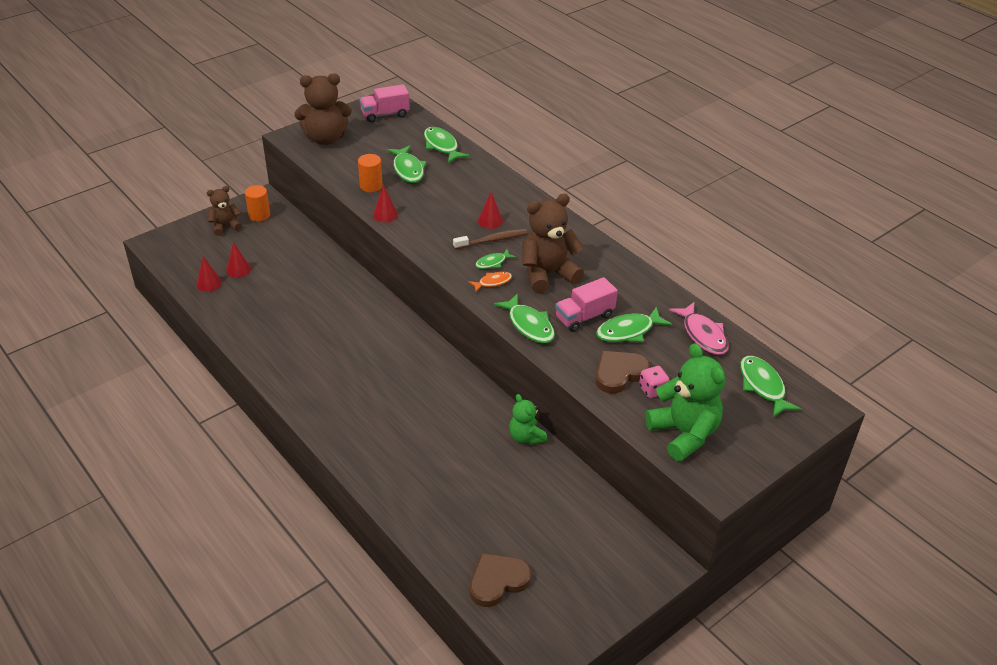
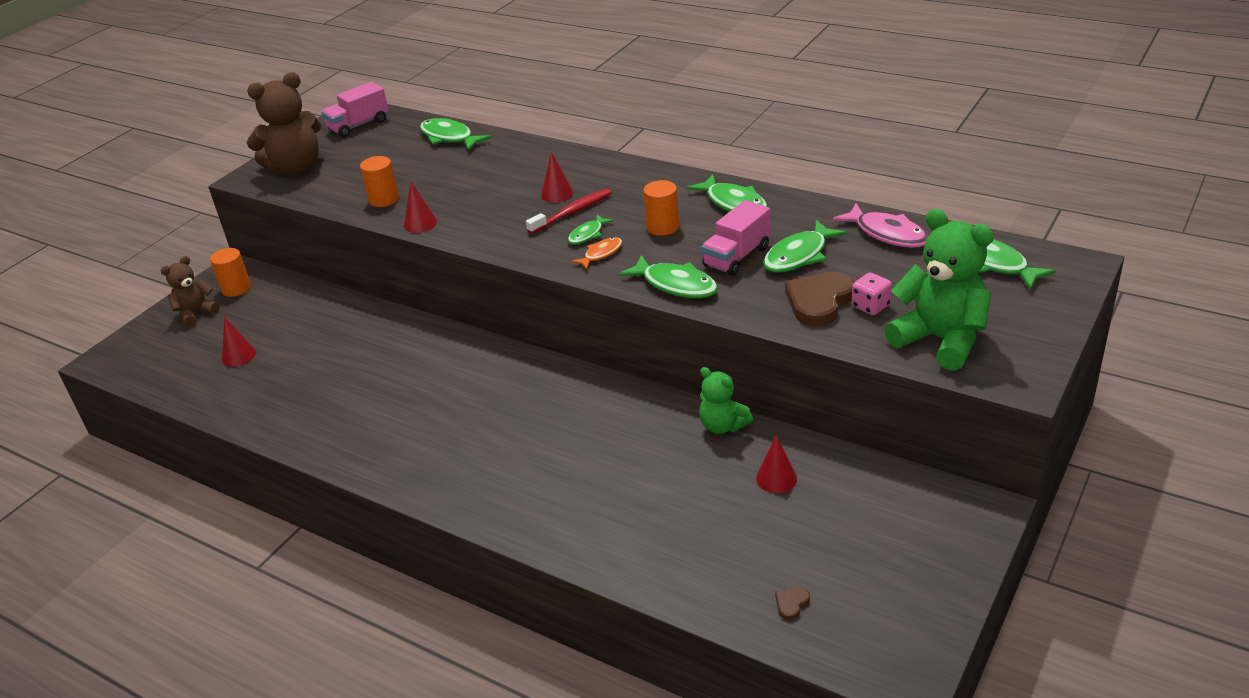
camera: 15 degrees left, 5 degrees down
(209, 283) = (205, 383): red cone -> red cone (776, 478)
(408, 170) = (421, 171): green fish -> green fish (734, 203)
(492, 240) = (572, 212): brown toothbrush -> red toothbrush
(497, 581) = (791, 604): brown heart -> brown heart, size x0.43
(547, 274) = (663, 227): brown teddy bear -> orange cylinder

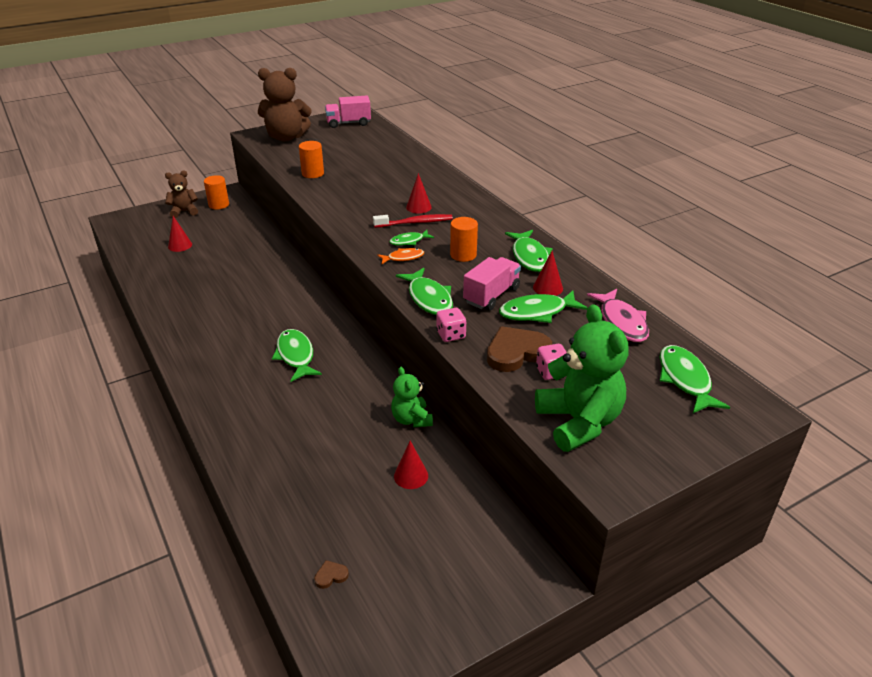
camera: 25 degrees right, 0 degrees up
(420, 223) = (316, 196): red cone -> red cone (548, 288)
(449, 137) = (392, 148): green fish -> green fish (296, 356)
(736, 257) = (491, 295): pink truck -> pink truck turned 150 degrees clockwise
(738, 311) = (451, 335): none -> pink dice

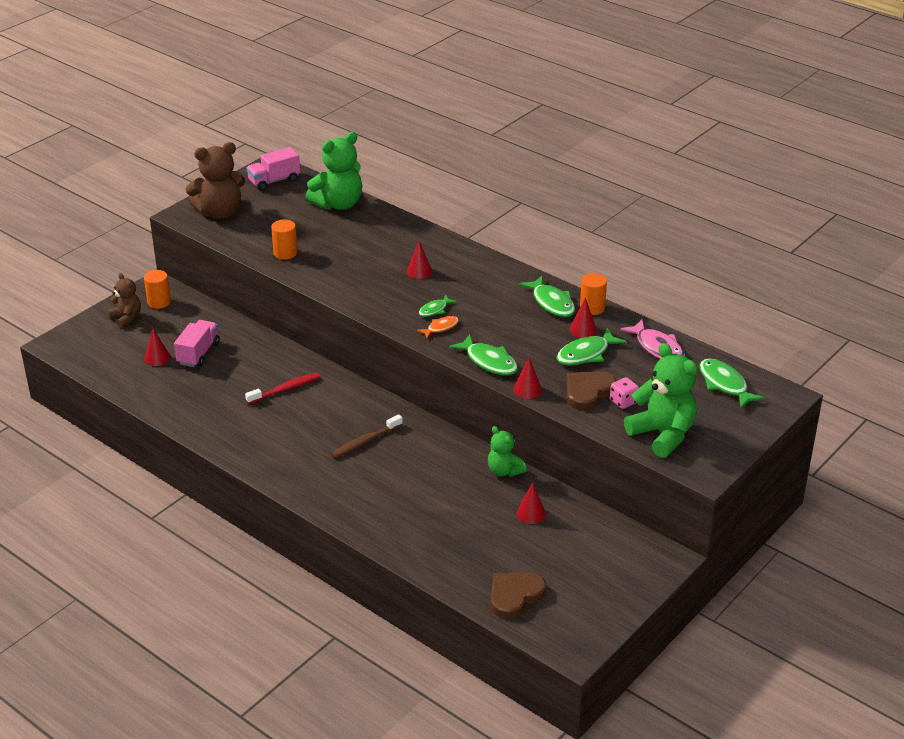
camera: 20 degrees left, 0 degrees up
(184, 211) = (126, 318): brown teddy bear -> brown teddy bear turned 90 degrees clockwise
(296, 356) = (365, 441): green fish -> brown toothbrush
(331, 576) = (515, 596): brown heart -> brown heart, size x2.34
(387, 146) = (338, 204): none -> green teddy bear
(415, 223) = (427, 289): red toothbrush -> red toothbrush (285, 389)
(451, 335) = (527, 389): pink dice -> red cone
(463, 255) = (492, 313): orange cylinder -> orange cylinder (592, 308)
(491, 295) = (540, 347): pink truck -> pink truck (198, 353)

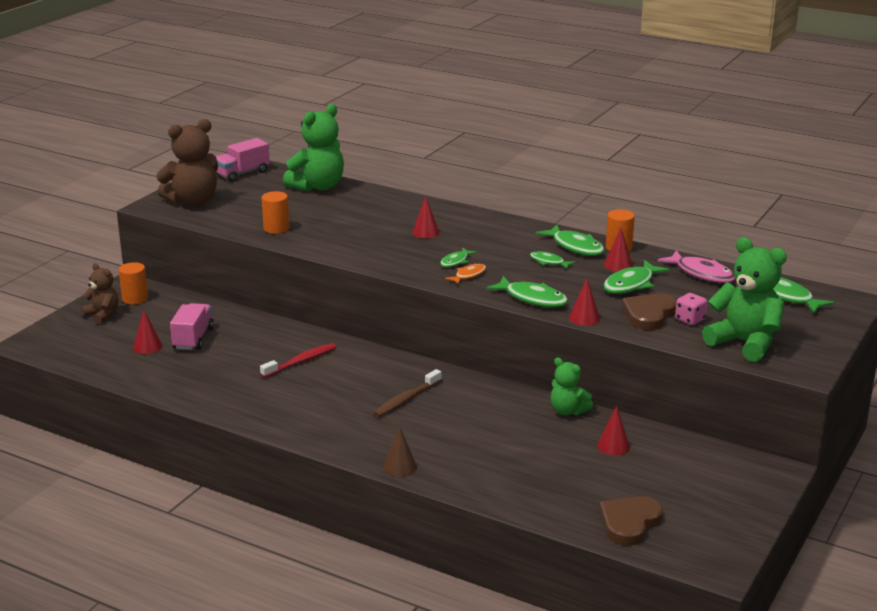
camera: 10 degrees left, 10 degrees down
(337, 513) = (400, 467): none -> brown cone
(520, 319) = (549, 262): none -> green fish

